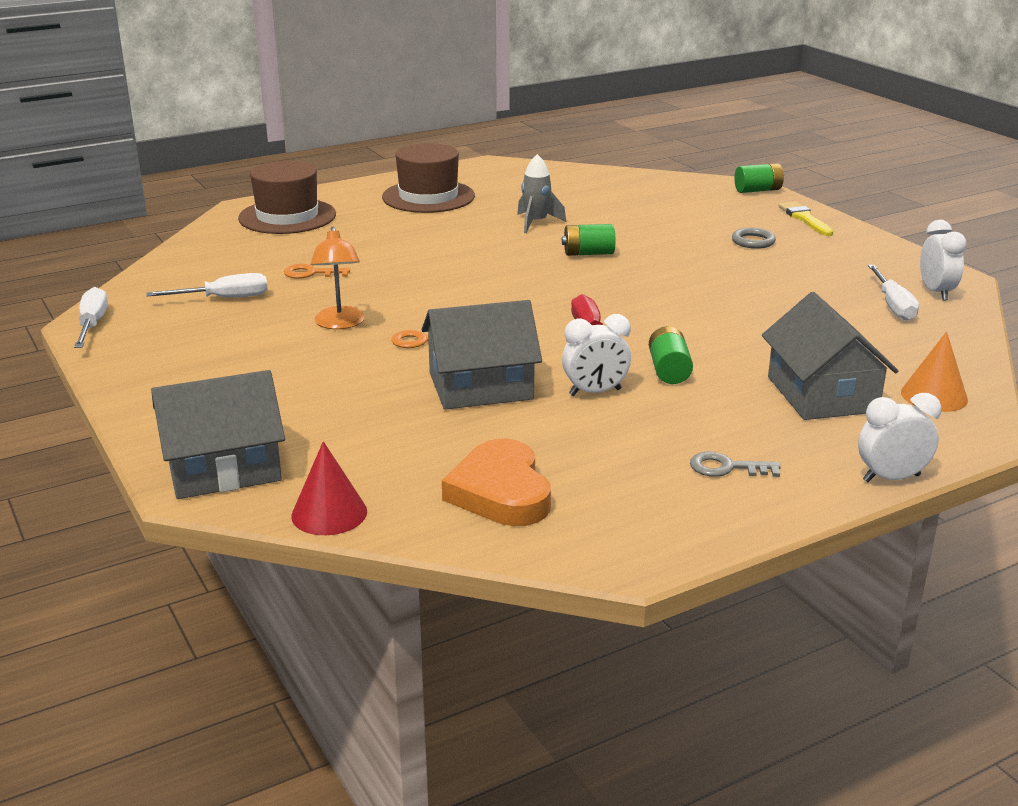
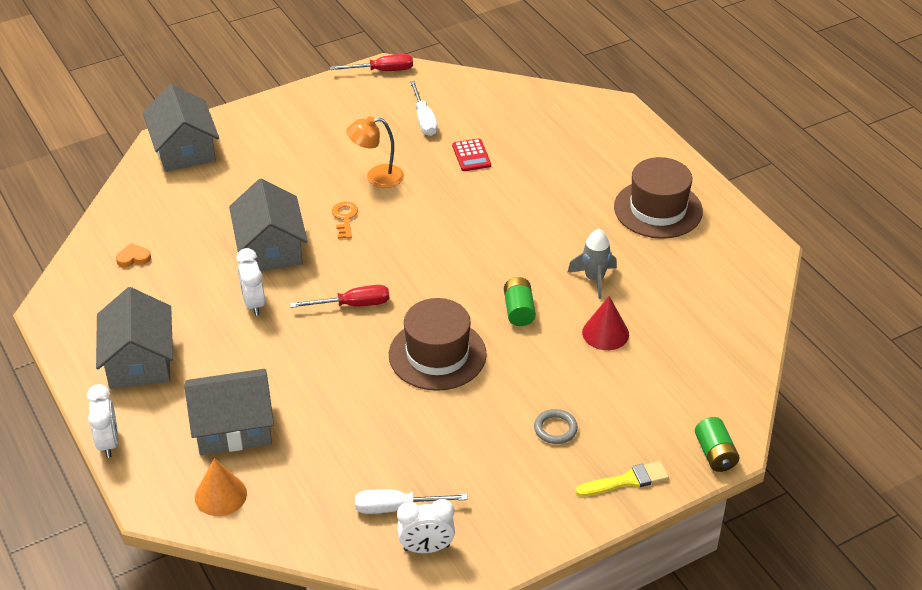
camera: 90 degrees right, 15 degrees up
(92, 324) = (382, 71): white screwdriver -> red screwdriver
(287, 216) = (596, 131): brown hat -> brown hat (437, 354)
(311, 273) = (471, 155): orange key -> red calculator
(329, 513) = (126, 192): red cone -> red cone (605, 333)
(500, 492) = (133, 258): orange heart -> orange heart, size x0.45
(669, 370) = (283, 344): green battery -> none
(727, 467) = (139, 361): grey key -> grey house

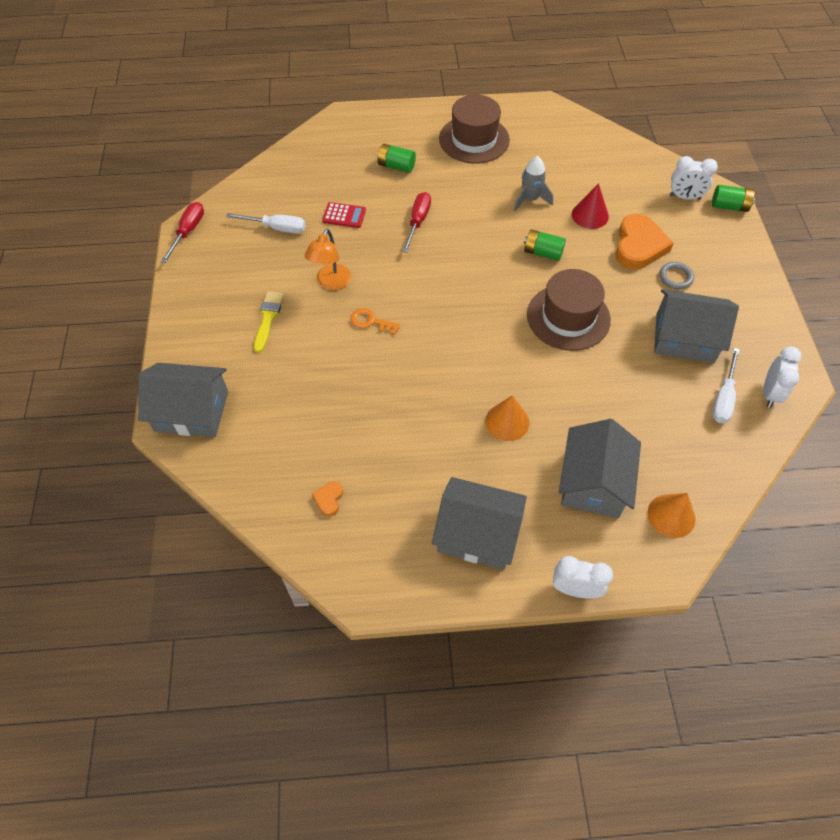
camera: 65 degrees left, 15 degrees up
(254, 303) = (445, 421): white clock -> white clock (684, 197)
(270, 248) = (378, 386): grey house -> grey house (684, 338)
(275, 346) = (507, 422): none -> orange cone
(353, 305) = (483, 351): red screwdriver -> red screwdriver (418, 222)
(569, 167) = (396, 166): none -> green battery
(584, 386) = (638, 246): none -> orange heart
(627, 480) = (739, 258): yellow brush -> yellow brush (268, 318)

